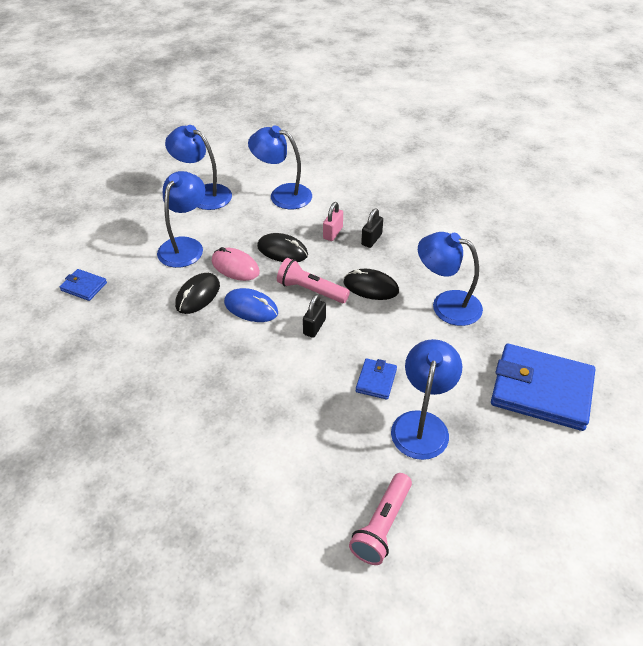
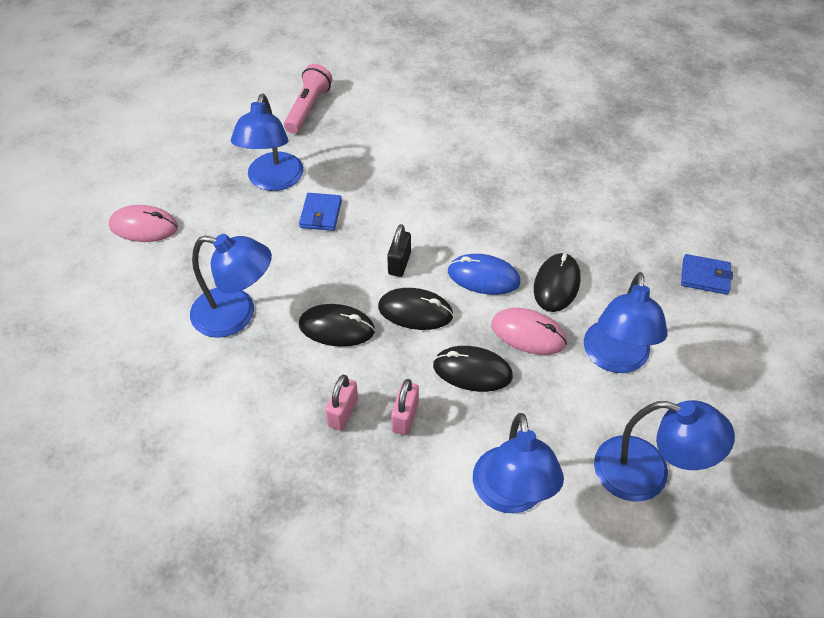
camera: 170 degrees right, 5 degrees up
(282, 194) = (511, 495): blue lamp -> blue lamp turned 75 degrees clockwise
(311, 290) = (415, 311): pink flashlight -> black mouse
(371, 239) = (343, 413): black padlock -> pink padlock
(541, 390) = (144, 227): blue wallet -> pink mouse

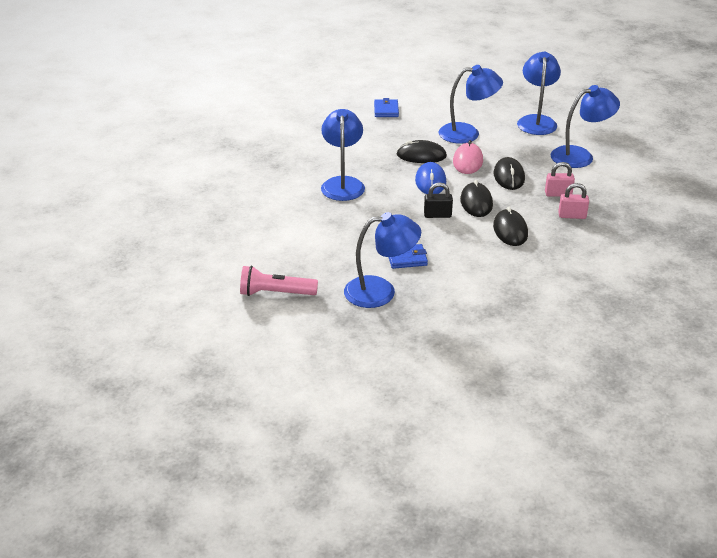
camera: 105 degrees left, 15 degrees down
(144, 227) = (471, 349): pink mouse -> none
(236, 315) = (528, 275): blue lamp -> blue lamp (343, 184)

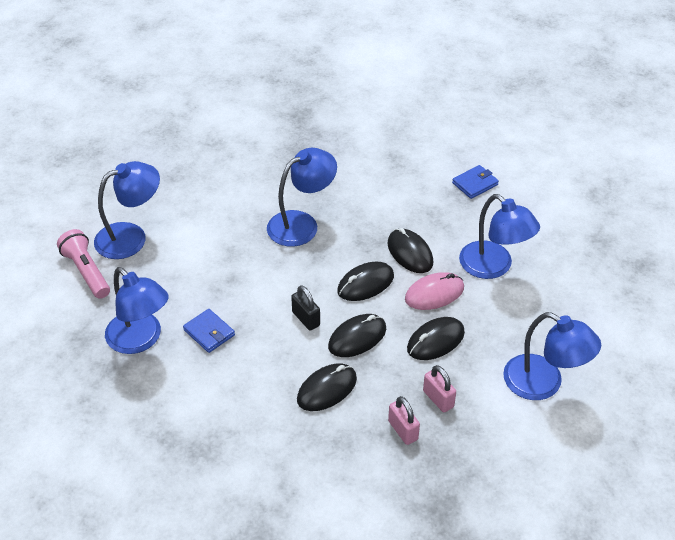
camera: 55 degrees right, 10 degrees up
(430, 181) = (365, 284): blue mouse -> black mouse
(536, 121) = (584, 311): blue lamp -> blue lamp (131, 237)

